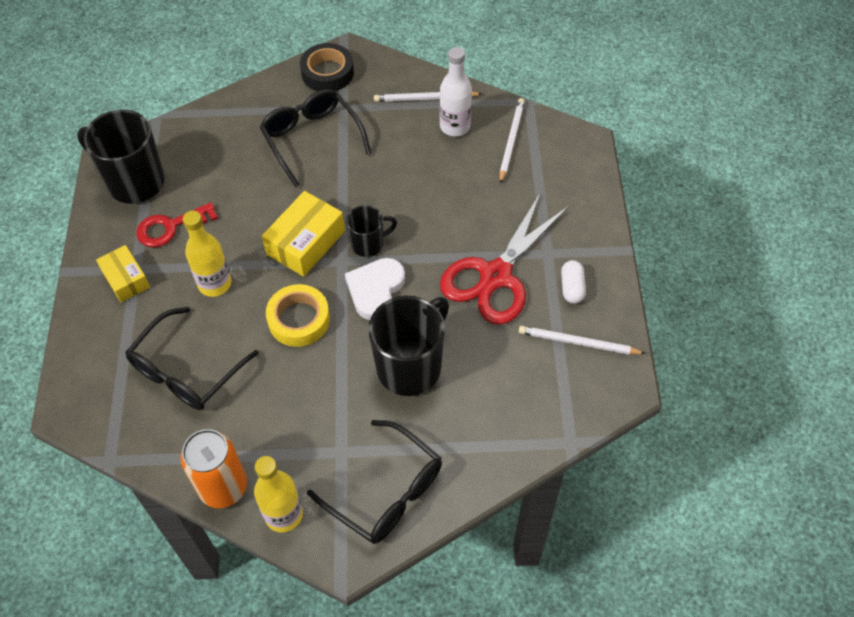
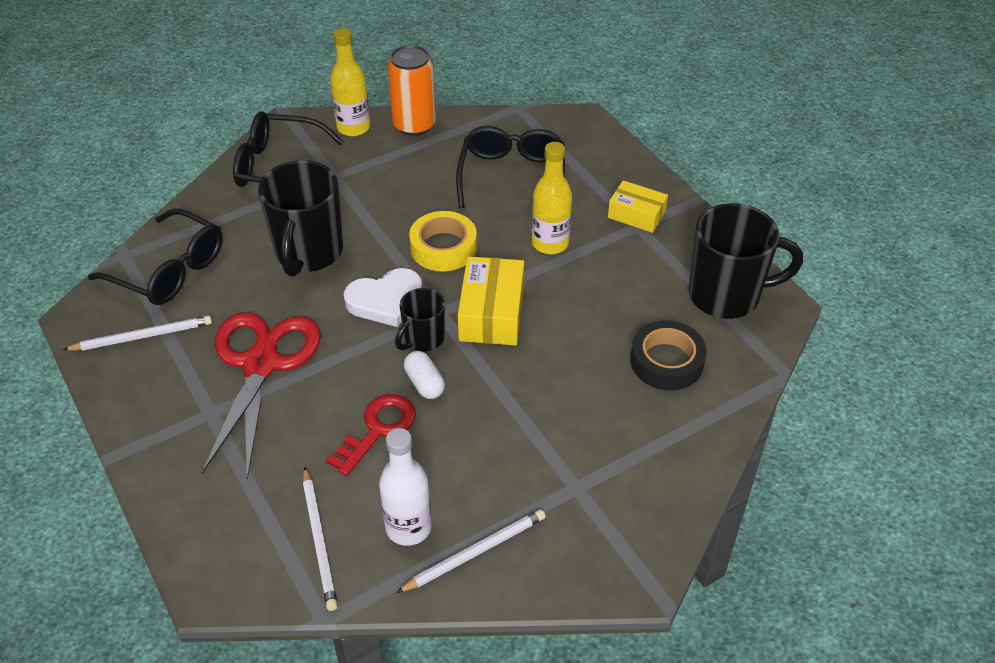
camera: 150 degrees right, 10 degrees down
(170, 227) = (643, 271): red key -> red key (378, 429)
(311, 139) = (580, 427): black glasses -> black glasses (170, 270)
(327, 73) = (638, 529): black tape -> black tape (666, 361)
(375, 290) = (385, 300): white heart -> white heart turned 75 degrees clockwise
(572, 288) = (167, 387): white capsule -> white capsule (424, 383)

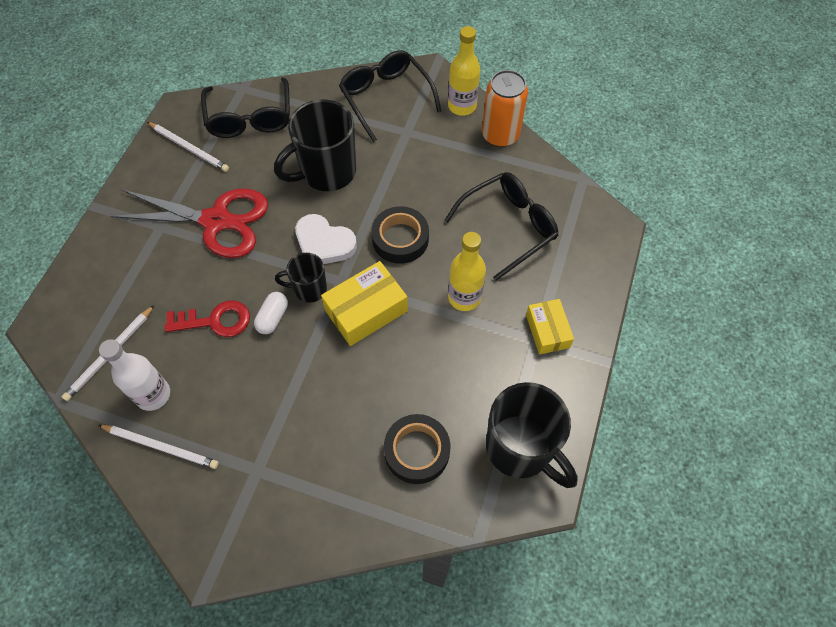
camera: 50 degrees right, 15 degrees up
(261, 364) = (216, 221): red scissors -> red scissors turned 45 degrees clockwise
(443, 247) = (400, 239): yellow tape -> black tape

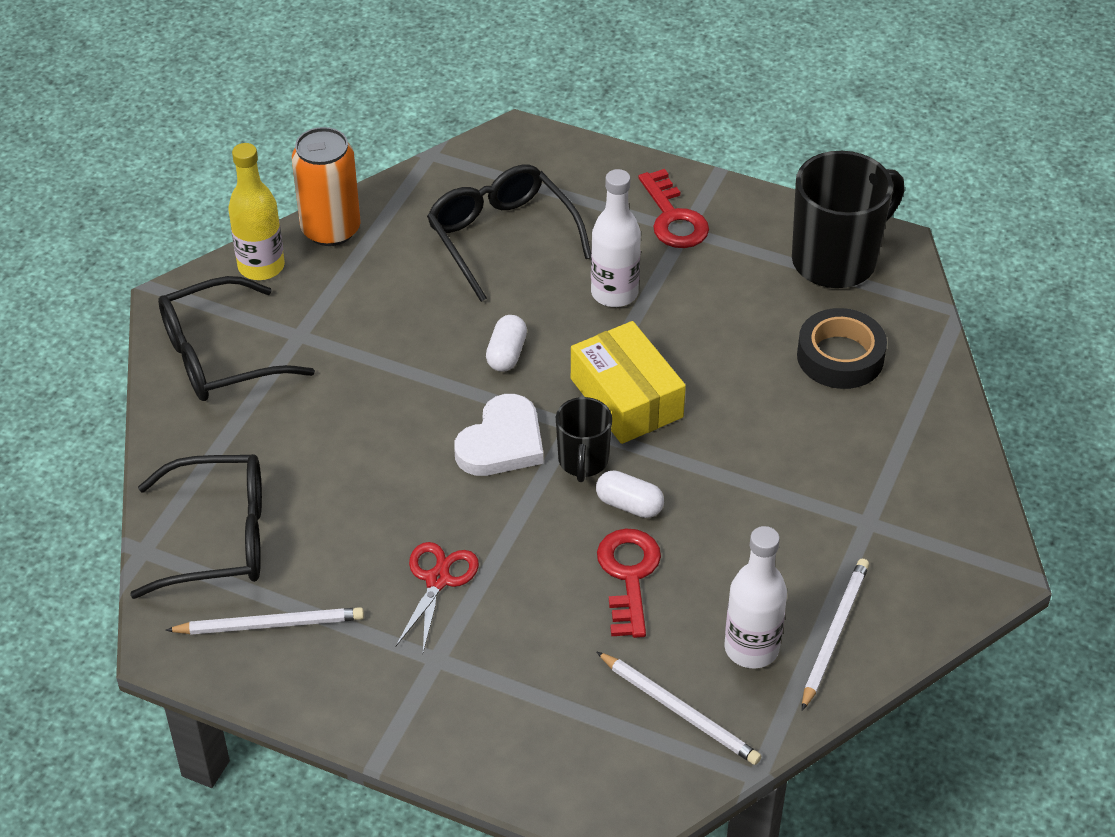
camera: 85 degrees left, 15 degrees down
(189, 148) = (270, 624): white pencil -> white pencil turned 45 degrees clockwise
(216, 221) = (438, 580): red scissors -> red scissors, size x0.51
(326, 172) = (362, 436): black mug -> none
(400, 239) = (506, 354): black tape -> white capsule
(464, 297) = (614, 293): yellow bottle -> white bottle
(547, 331) = (673, 218): yellow box -> red key

